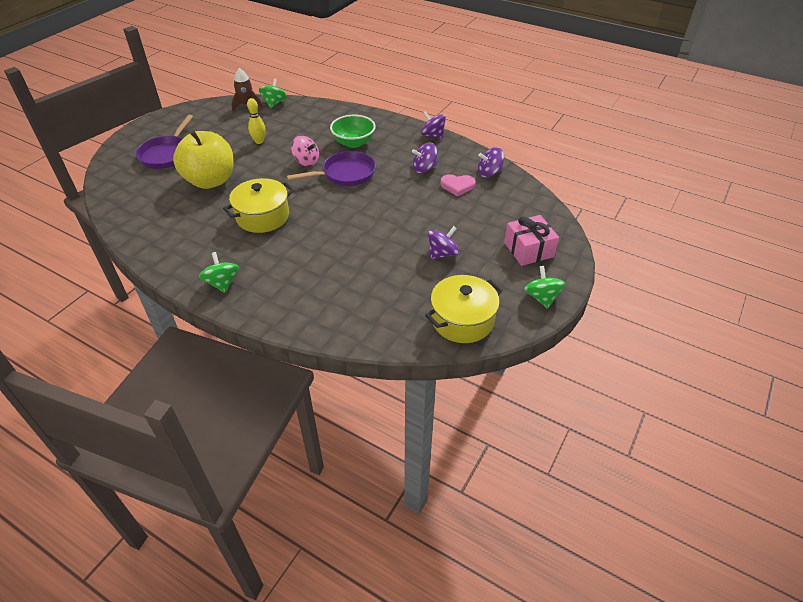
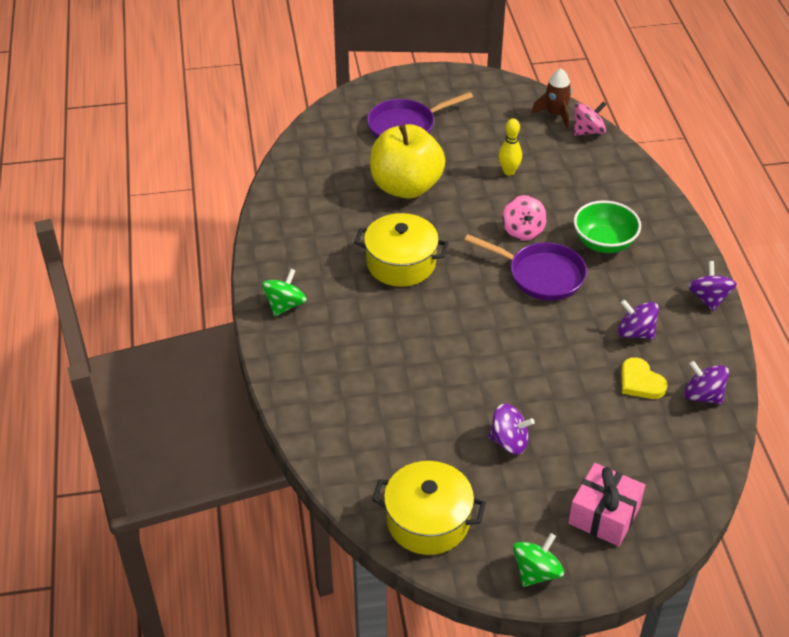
camera: 50 degrees right, 0 degrees up
(274, 103) = (588, 131): green spinning top -> pink spinning top
(457, 186) = (640, 382): pink heart -> yellow heart

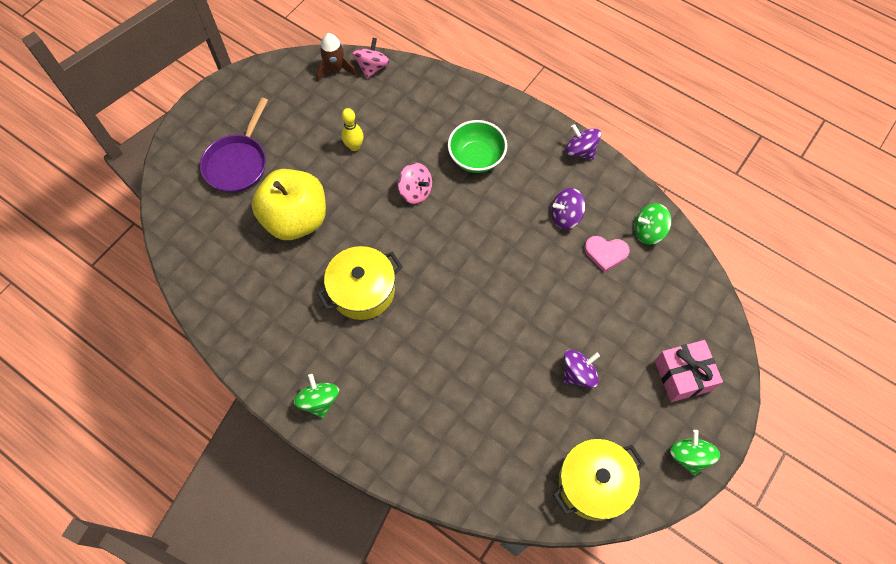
camera: 45 degrees left, 20 degrees up
(541, 275) = (464, 219): purple pan -> none
(640, 382) = (605, 253): yellow heart -> pink heart
(703, 395) = (648, 231): purple spinning top -> green spinning top

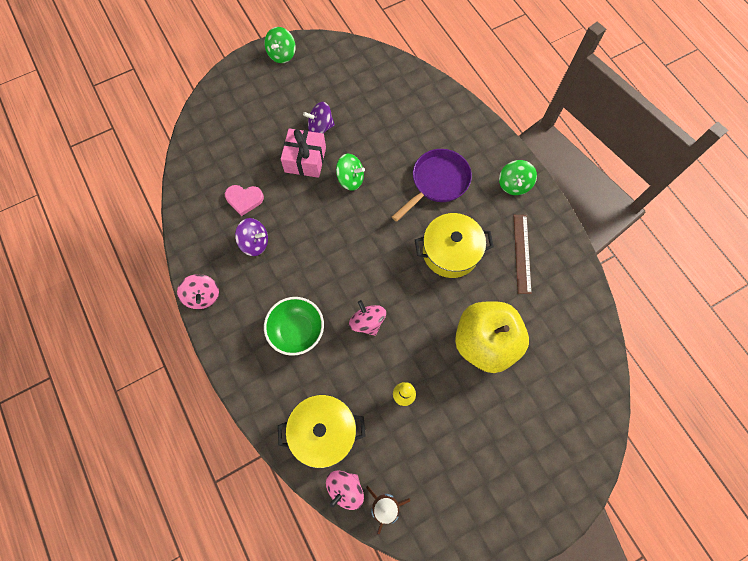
camera: 155 degrees left, 5 degrees up
(238, 163) = (522, 429): purple pan -> purple pan (437, 182)
(285, 322) = (522, 253): none -> brown ruler
(580, 151) = (203, 296): purple spinning top -> pink spinning top
(593, 483) = (351, 64): yellow pot -> yellow pot (323, 432)
(605, 253) = (244, 199): pink heart -> pink heart turned 150 degrees clockwise
(648, 231) = (199, 202): green spinning top -> green spinning top (350, 179)
(683, 375) = (251, 97): pink gift -> pink gift (305, 160)

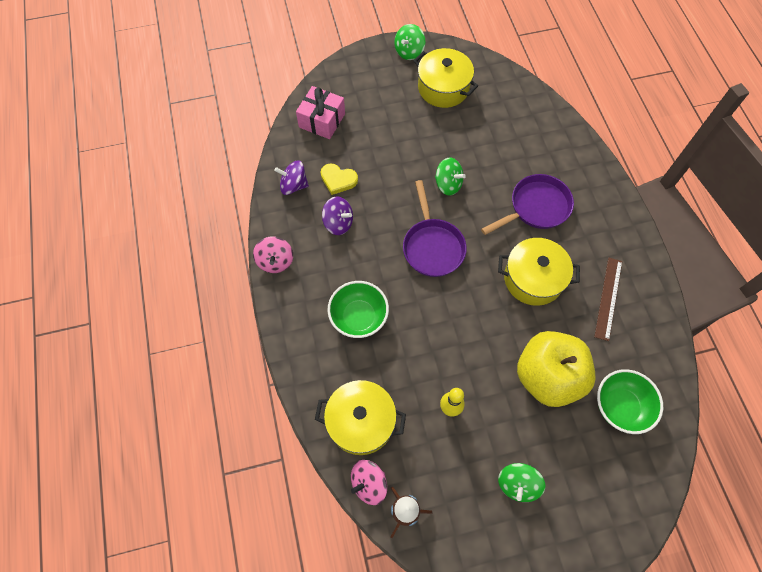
camera: 15 degrees right, 5 degrees down
(244, 199) = (338, 180): pink heart -> yellow heart
(305, 160) = (407, 156): pink gift -> pink gift (322, 120)
(320, 127) = (430, 128): purple spinning top -> purple spinning top (293, 185)
(323, 84) = (443, 88): none -> yellow pot
(350, 244) = (432, 246): none -> purple pan
(367, 322) = (431, 326): pink spinning top -> none
(514, 184) = (616, 228): green spinning top -> green spinning top (517, 484)
(555, 352) = (620, 406): none -> green bowl

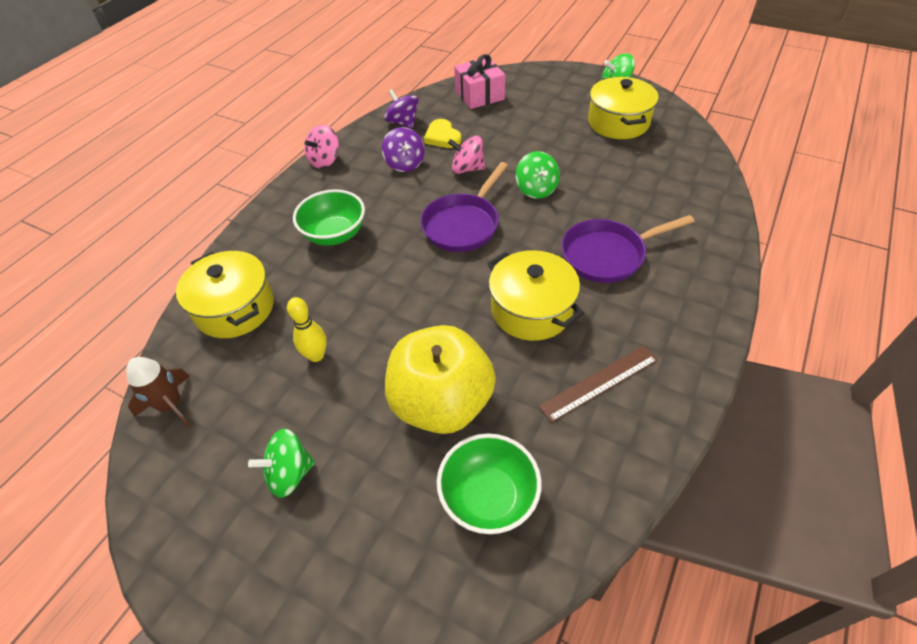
camera: 45 degrees right, 15 degrees down
(369, 484) = (177, 358): pink spinning top -> pink spinning top (467, 169)
(536, 207) = (607, 255): purple pan -> purple pan turned 150 degrees clockwise

